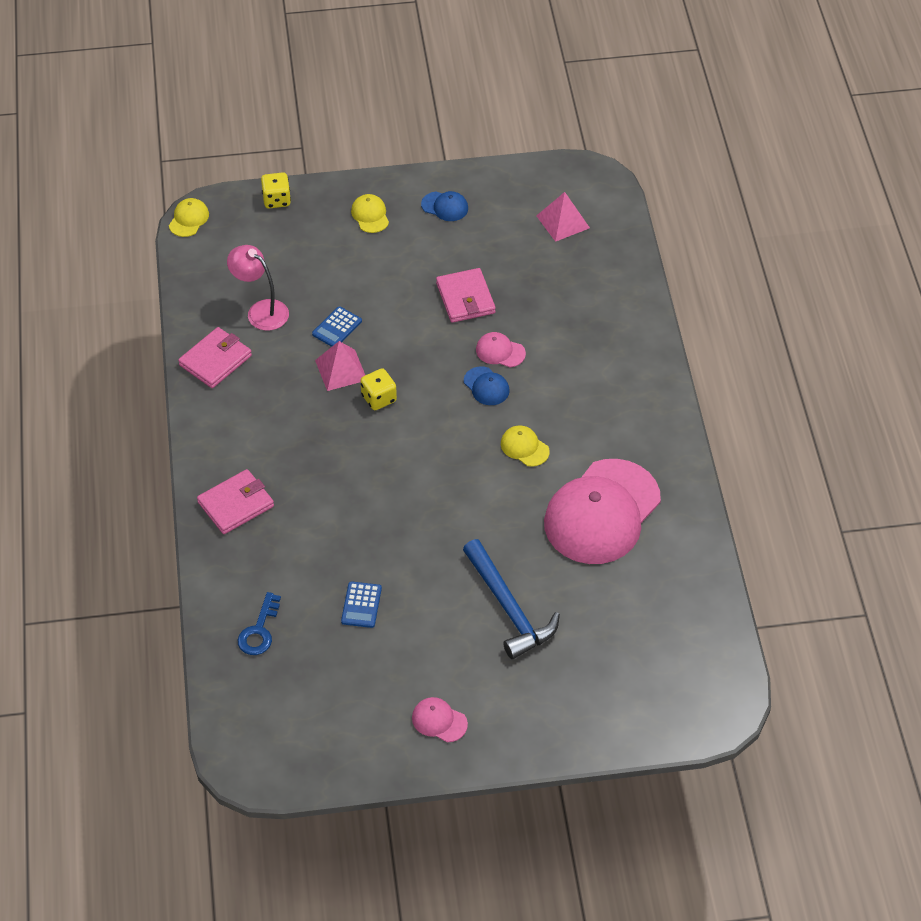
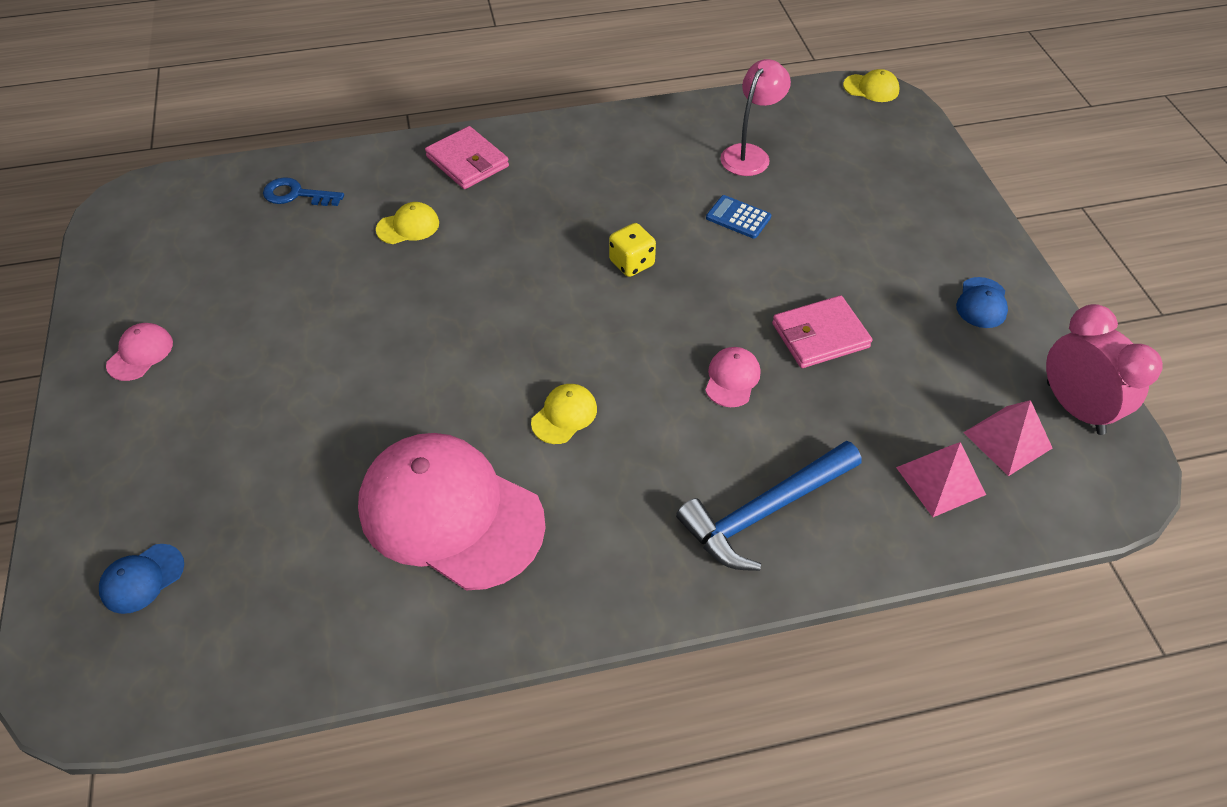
camera: 85 degrees right, 0 degrees up
(215, 360) = (668, 127): pink wallet -> none
(276, 200) = (928, 150): yellow dice -> none
(341, 370) = (672, 226): pink pyramid -> pink pyramid (940, 481)
(361, 605) = (319, 272): blue calculator -> none
(370, 215) = (936, 232): yellow cap -> yellow cap (408, 226)
(486, 386) = (667, 367): blue cap -> blue cap (142, 578)
(509, 608) = (296, 413): blue hammer -> blue hammer (765, 512)
(540, 183) = (1074, 408): none -> pink clock

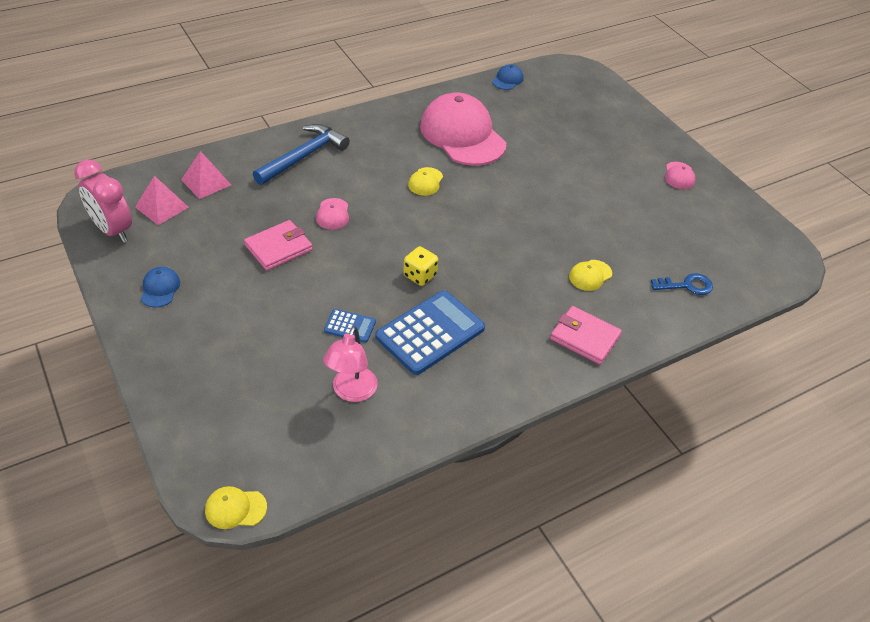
camera: 160 degrees right, 5 degrees down
(142, 578) = (582, 97): blue cap -> blue cap (507, 80)
(450, 513) = (462, 135): pink cap -> pink cap turned 135 degrees counterclockwise
(644, 195) = (430, 333): none -> blue calculator

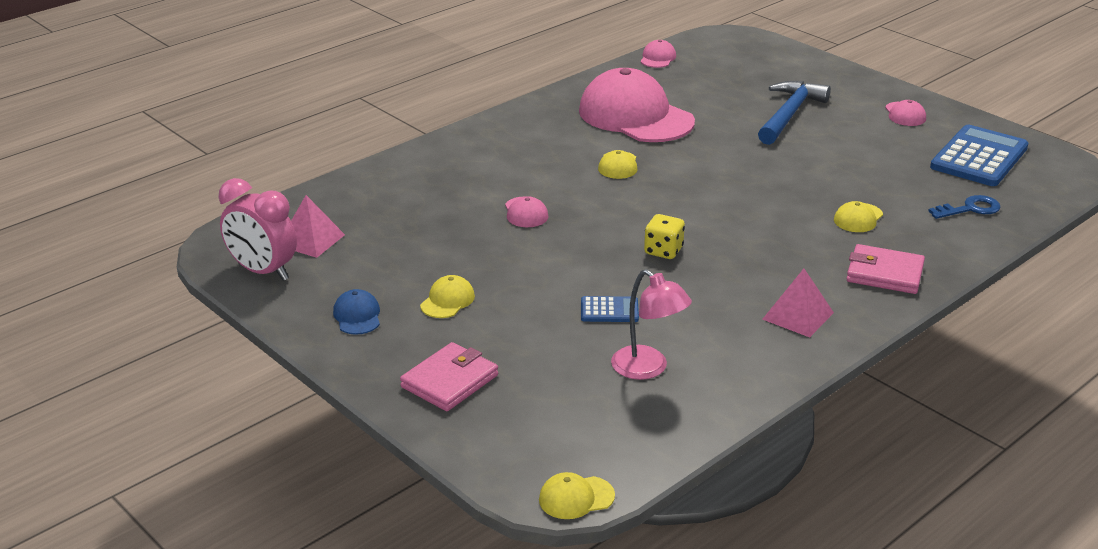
camera: 10 degrees left, 15 degrees down
(206, 182) = (351, 208): pink pyramid -> pink pyramid (798, 315)
(233, 289) = (447, 301): none -> yellow cap
(278, 248) = (479, 254): pink wallet -> pink wallet (449, 381)
(303, 156) = (457, 165): blue hammer -> blue hammer (789, 114)
(351, 392) = (648, 369): pink lamp -> pink lamp turned 45 degrees counterclockwise
(430, 333) = (707, 300): blue calculator -> blue calculator (979, 157)
(507, 80) = (657, 58): blue cap -> pink cap

